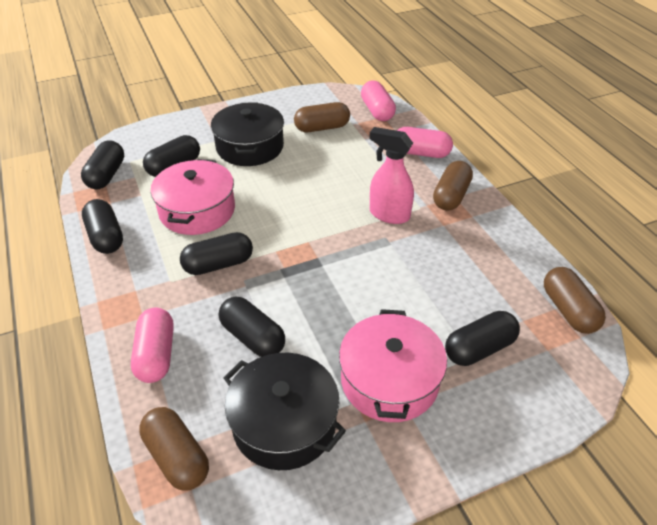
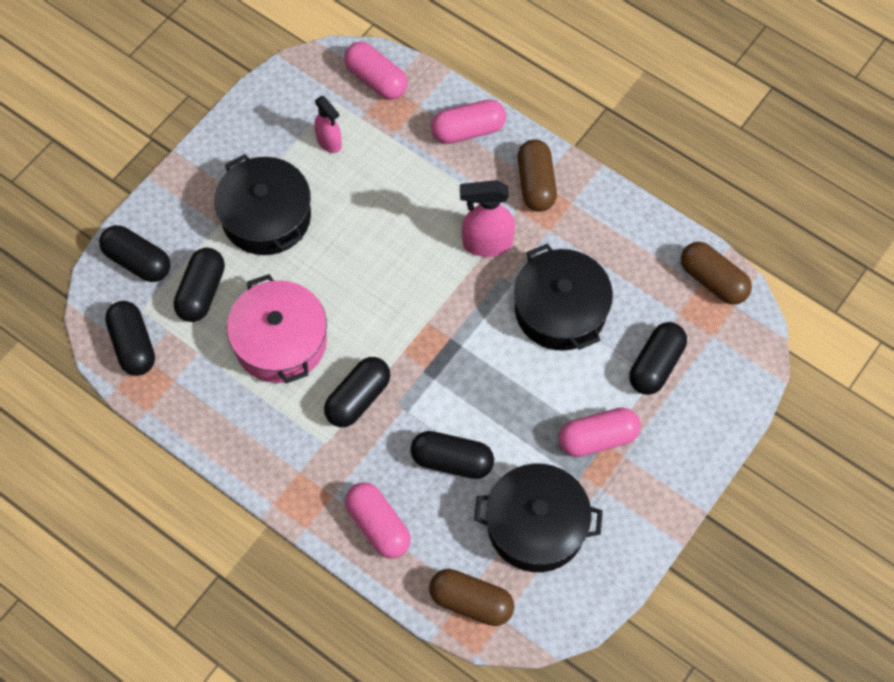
camera: 30 degrees left, 20 degrees up
(106, 237) = (211, 427): black capsule -> black capsule (138, 261)
(322, 128) = (329, 142): brown capsule -> pink spray bottle
(389, 380) = (598, 438): pink pot -> pink capsule
(418, 276) = (560, 310): none -> black pot

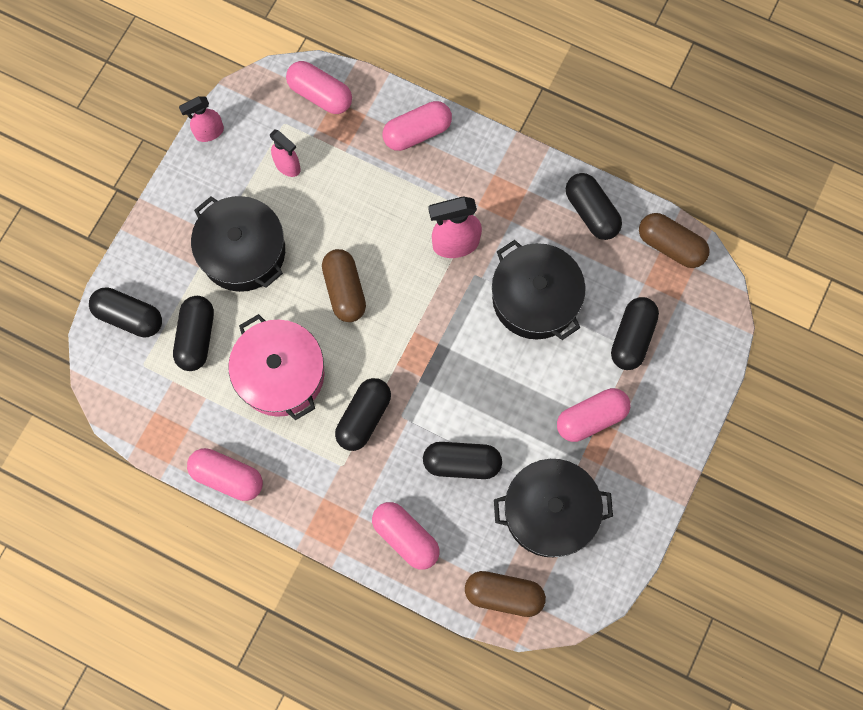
camera: 10 degrees left, 10 degrees up
(133, 345) = (142, 401): black capsule -> black capsule (591, 212)
(204, 434) = (227, 477): none -> pink capsule
(256, 98) = (209, 132): none -> pink spray bottle
(536, 184) = (490, 176): brown capsule -> brown capsule (345, 290)

